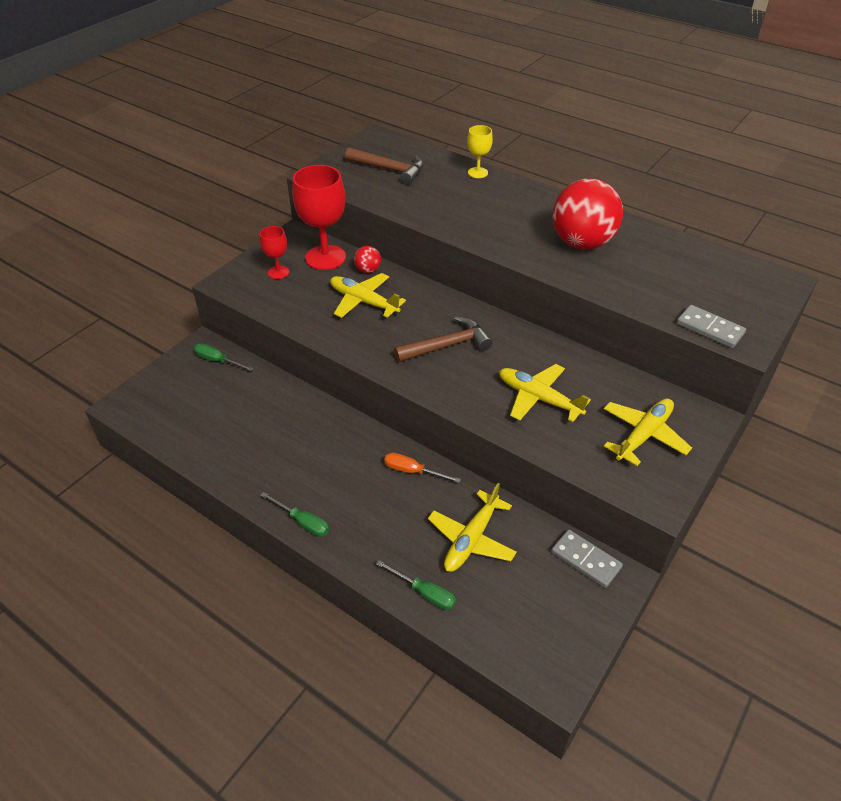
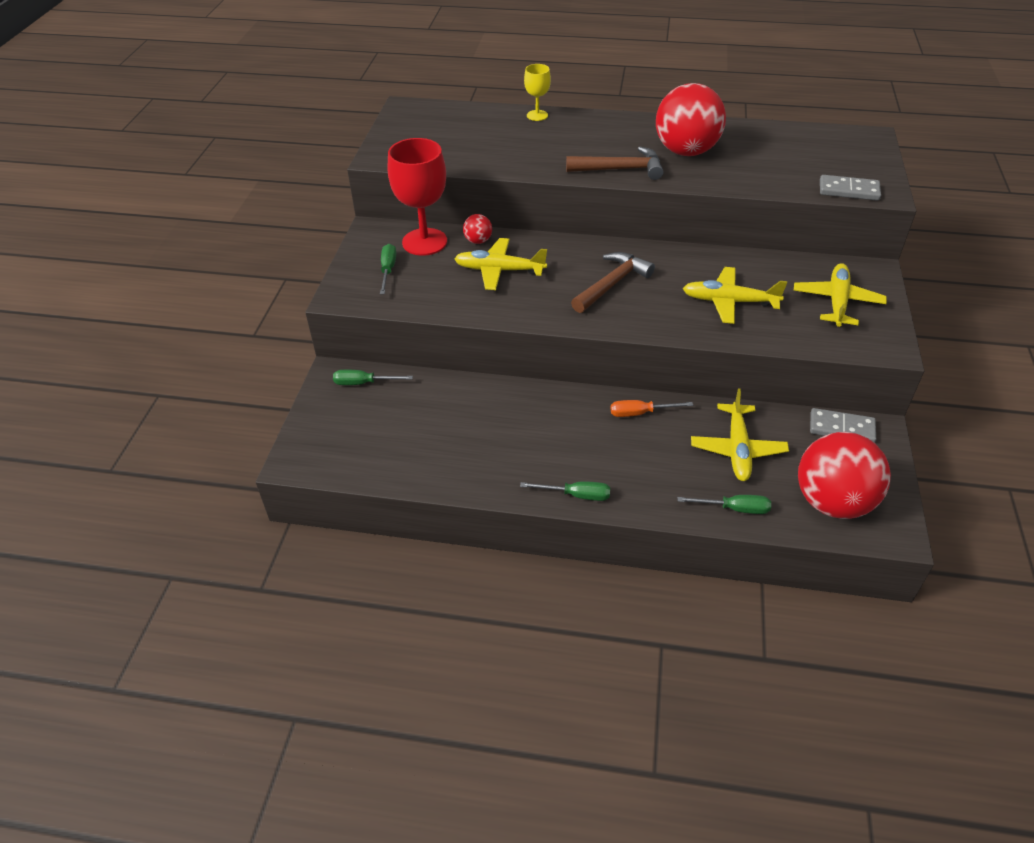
camera: 25 degrees left, 0 degrees up
(278, 272) = (388, 270): red goblet -> green screwdriver
(389, 170) = (449, 134): brown hammer -> brown hammer (620, 169)
(519, 627) = (832, 502): none -> red ball

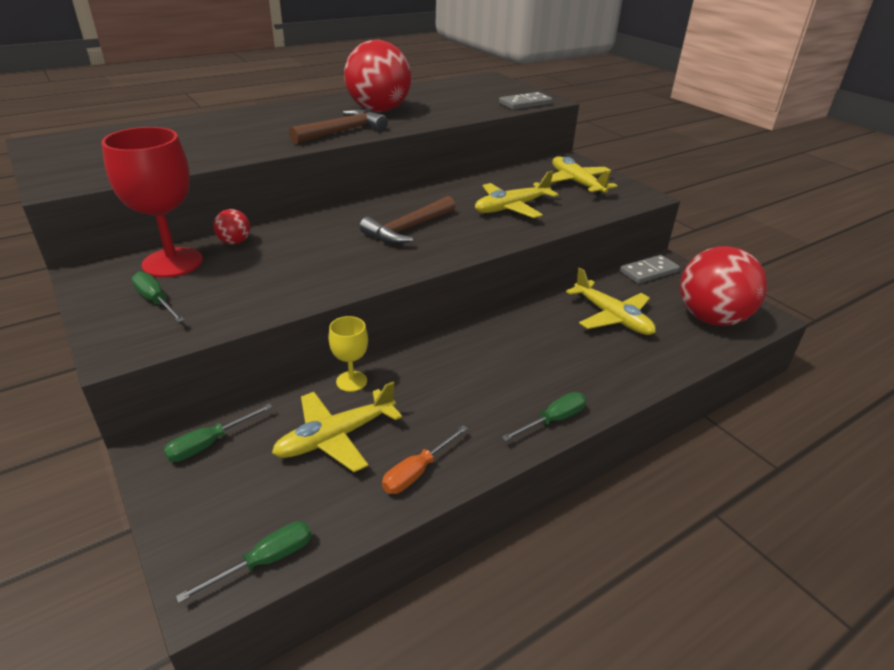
camera: 45 degrees left, 10 degrees down
(499, 270) = (289, 256): yellow plane -> yellow plane (336, 437)
(537, 115) = (208, 118): yellow goblet -> yellow goblet (351, 381)
(612, 284) = (408, 229): brown hammer -> brown hammer turned 135 degrees counterclockwise
(640, 413) = (514, 328): orange screwdriver -> orange screwdriver (417, 472)
(734, 509) = (668, 358): green screwdriver -> green screwdriver (265, 561)

